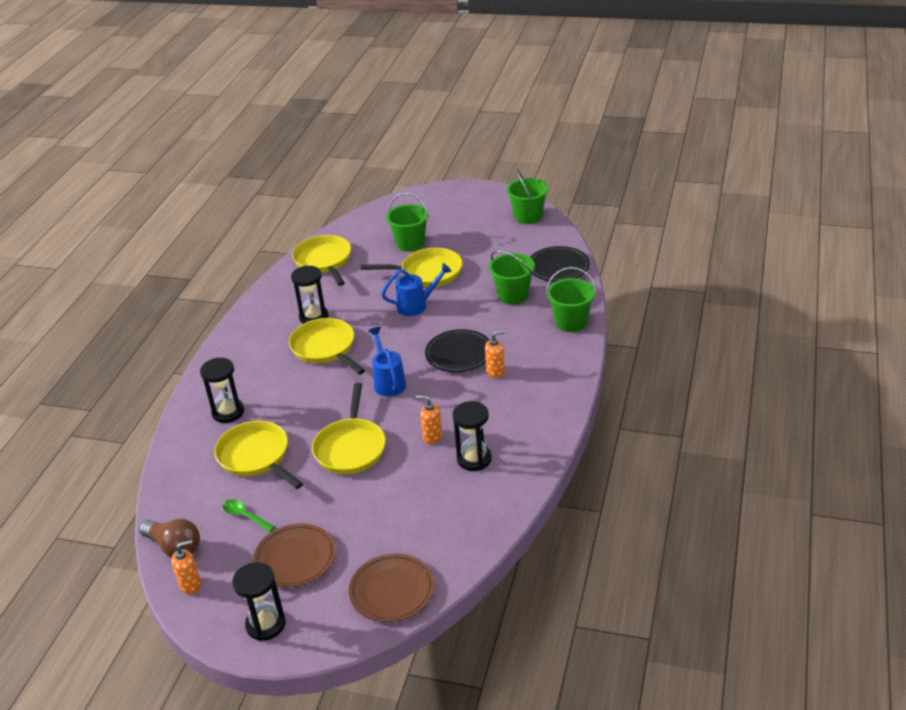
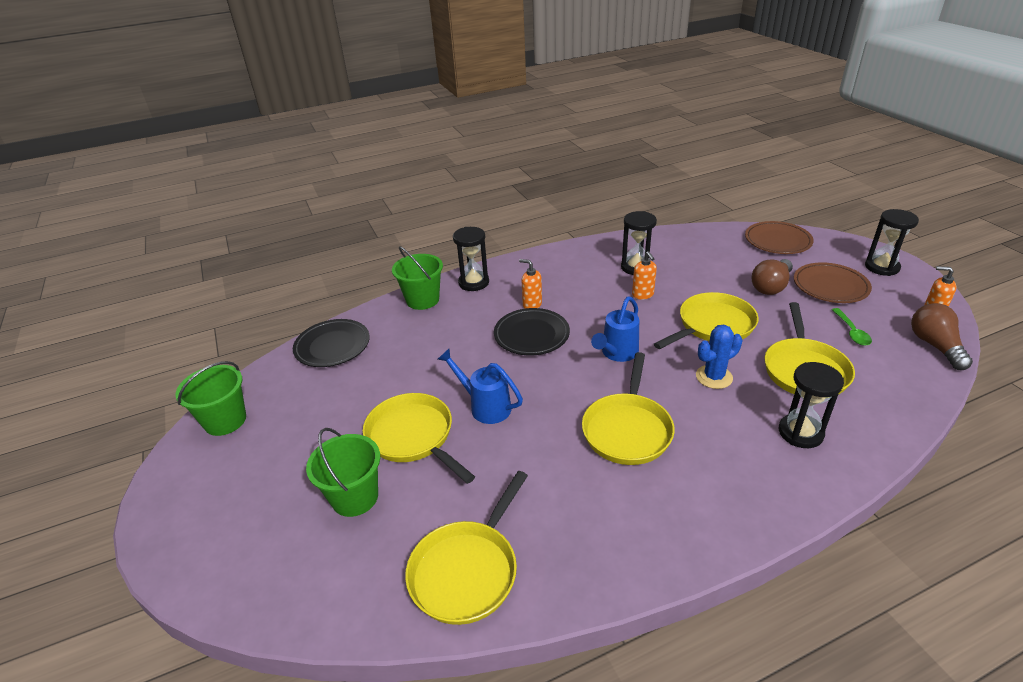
camera: 130 degrees left, 0 degrees up
(310, 410) = (714, 377): none -> blue cactus
(314, 317) = (591, 482): black hourglass -> black hourglass (473, 282)
(344, 520) = (771, 286): none -> brown light bulb
(513, 295) = (407, 350): green bucket -> none

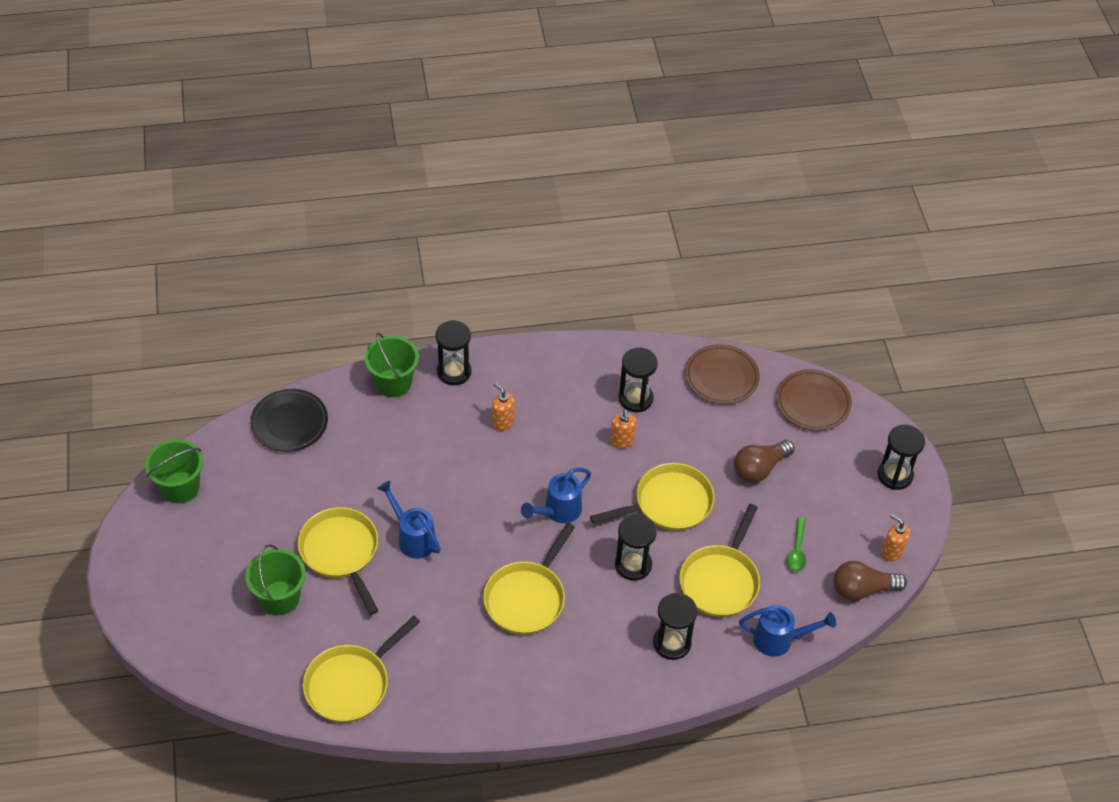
camera: 10 degrees right, 15 degrees up
(531, 335) = (486, 464): black plate -> none
(714, 377) = (633, 565): blue cactus -> black hourglass
(830, 286) = (820, 486): brown plate -> brown plate (721, 377)
(900, 403) = (779, 640): none -> blue watering can
(935, 346) = (862, 589): brown light bulb -> brown light bulb turned 105 degrees counterclockwise

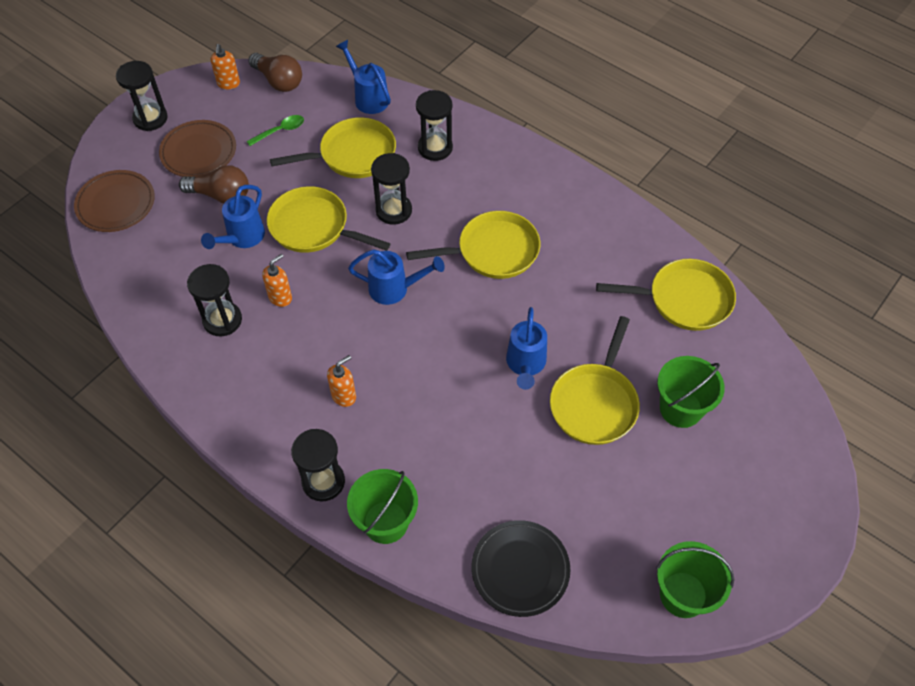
camera: 130 degrees left, 5 degrees up
(503, 422) = (344, 396): orange soap dispenser -> orange soap dispenser turned 135 degrees counterclockwise
(702, 455) = (242, 237): none -> blue watering can
(721, 377) = (140, 278): brown plate -> brown plate (199, 152)

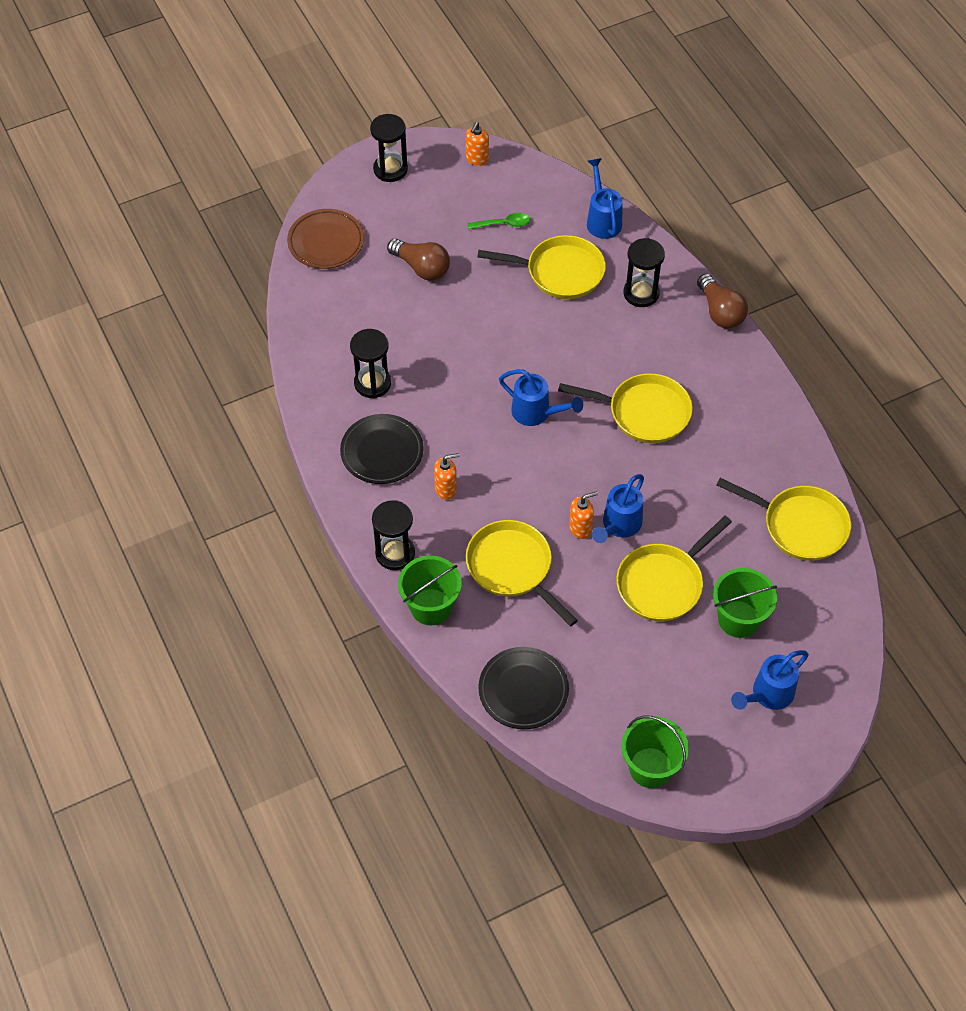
camera: 25 degrees right, 0 degrees up
(199, 152) = (420, 218): brown plate -> none
(242, 237) = (423, 315): blue watering can -> blue watering can (768, 694)
(262, 384) = (382, 452): none -> black plate
(278, 81) = (525, 173): brown light bulb -> brown light bulb (720, 312)
(280, 297) = (431, 382): orange soap dispenser -> orange soap dispenser (580, 528)
(314, 227) = (491, 328): yellow pan -> yellow pan (513, 568)
(394, 210) = (571, 340): black hourglass -> none

